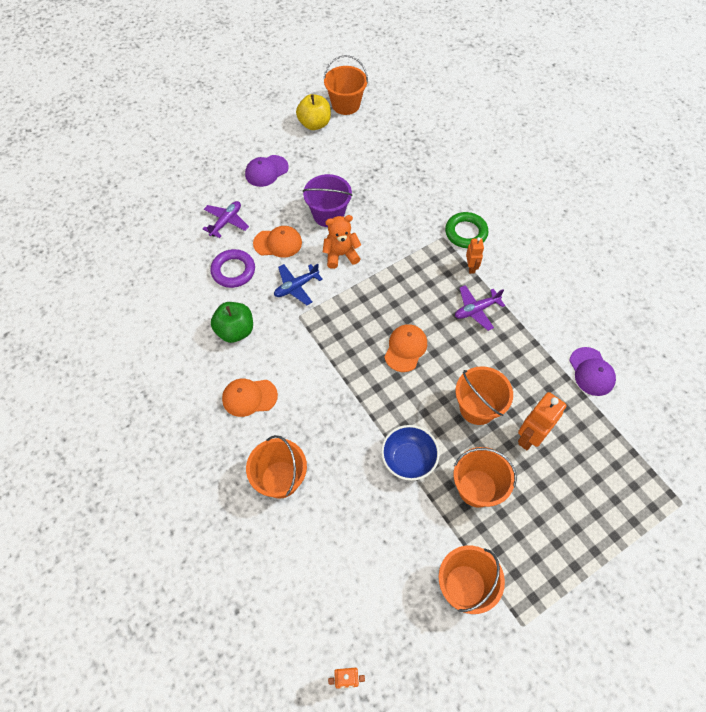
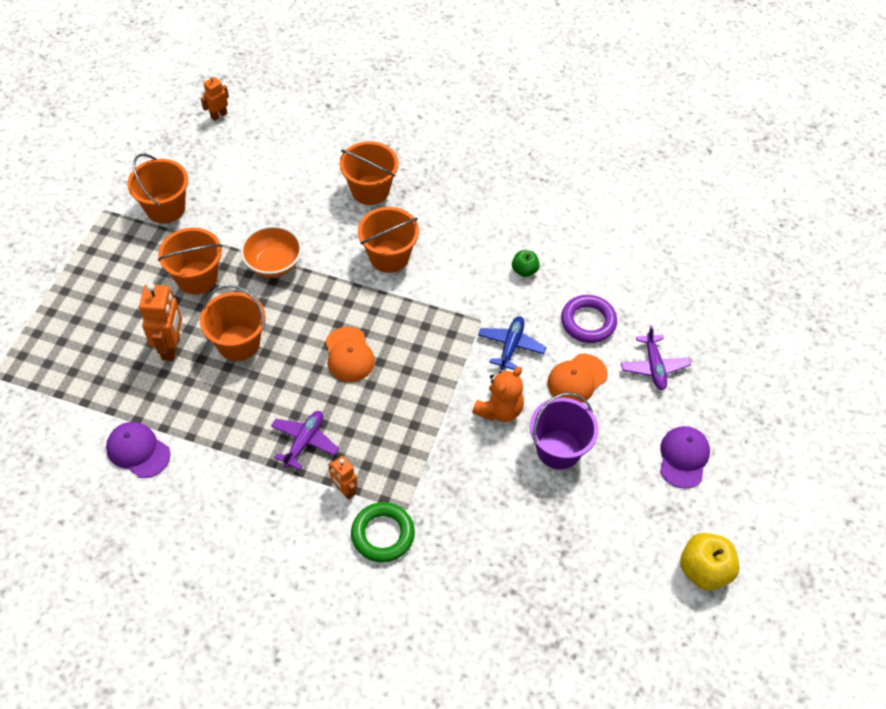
camera: 140 degrees right, 5 degrees down
(235, 331) = (524, 270): green apple -> green apple, size x0.57
(249, 397) = (454, 228): orange cap -> none
(345, 104) = (700, 636): orange bucket -> orange bucket (389, 256)
(408, 459) = (273, 264): blue bowl -> orange bowl

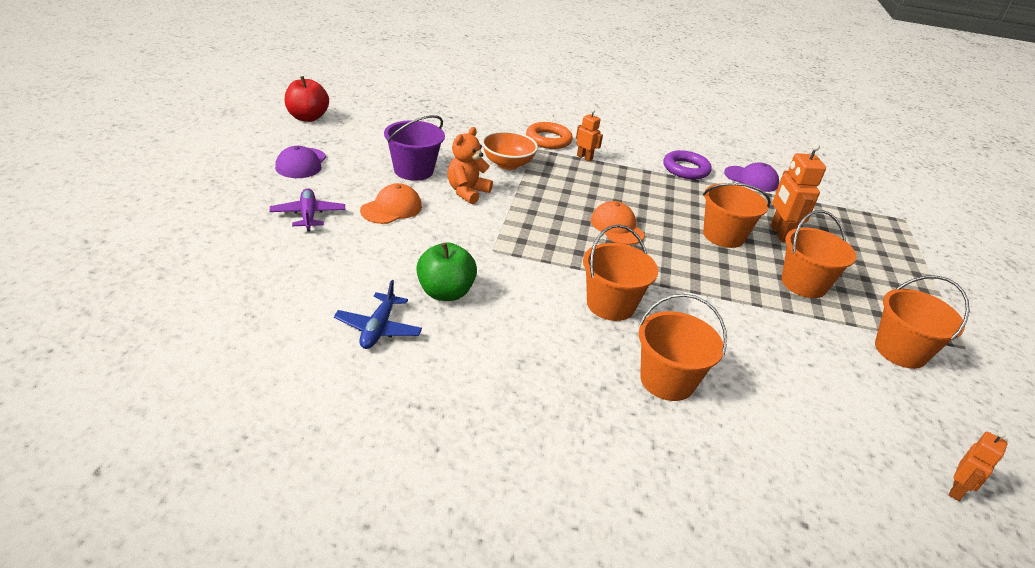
camera: 170 degrees right, 20 degrees down
(273, 264) = (735, 296): orange bowl -> orange bowl (507, 164)
(304, 442) = (628, 180): purple plane -> none
(383, 534) = (548, 139): green ring -> orange ring
(511, 346) = (458, 231): blue plane -> blue plane (378, 328)
(524, 270) = (445, 292): green apple -> green apple, size x1.74
(588, 322) = (373, 248): purple ring -> purple ring (686, 169)
(704, 570) = (307, 117): yellow apple -> red apple

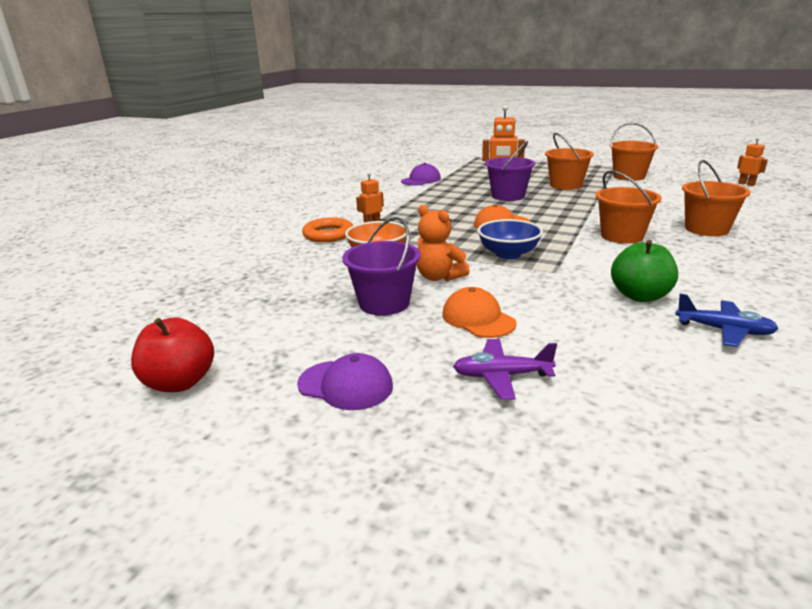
camera: 70 degrees left, 10 degrees down
(530, 227) = (508, 254): none -> blue bowl
(686, 169) = (401, 195): purple ring -> none
(723, 236) = (508, 196): orange bucket -> purple bucket

